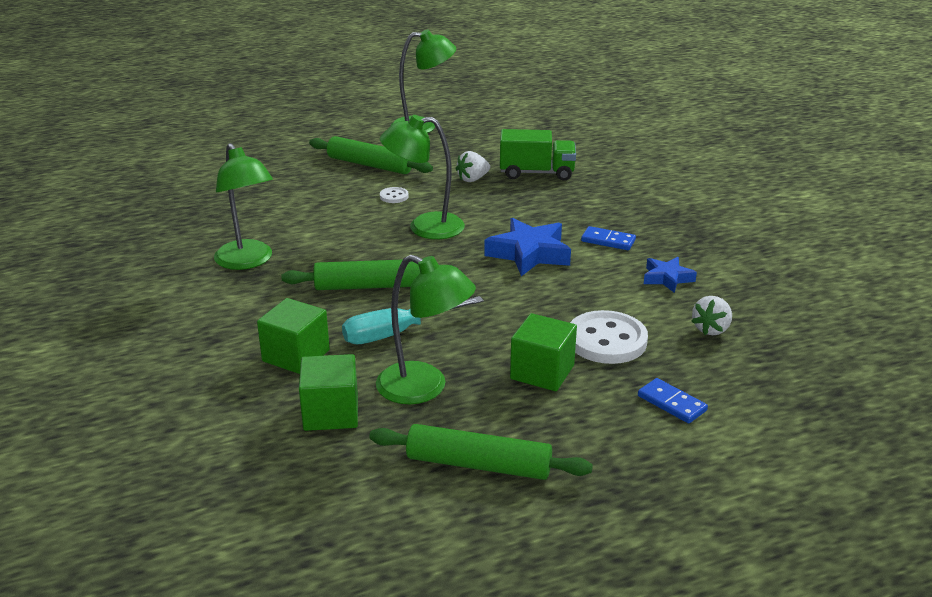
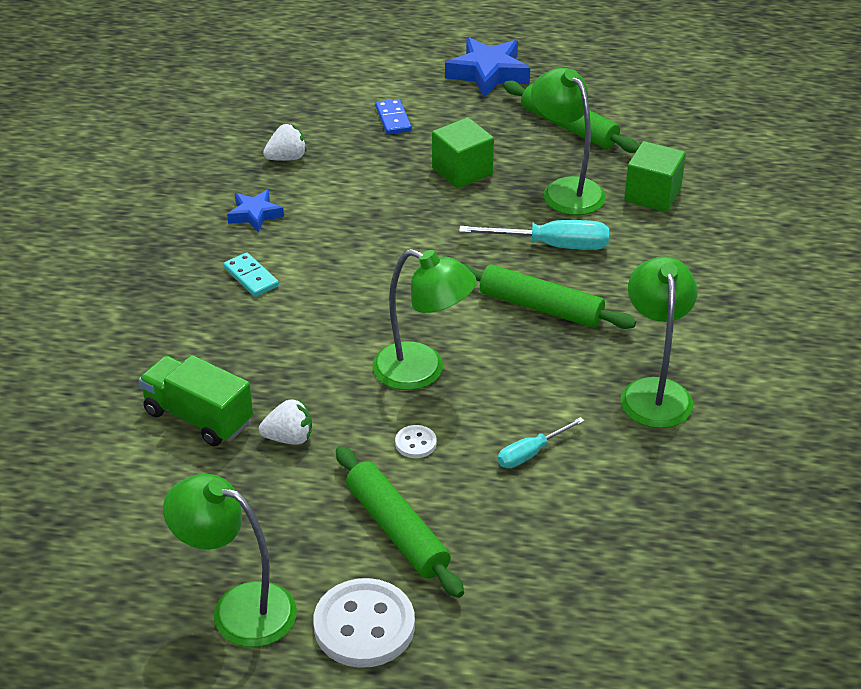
camera: 150 degrees left, 10 degrees up
(296, 356) = (656, 254): green cube -> none
(316, 211) = (531, 453): none -> turquoise screwdriver
(529, 254) = (348, 290): blue star -> blue star (488, 73)
(606, 340) = (382, 178): white button -> white button (364, 626)
(608, 241) = (251, 277): blue domino -> turquoise domino

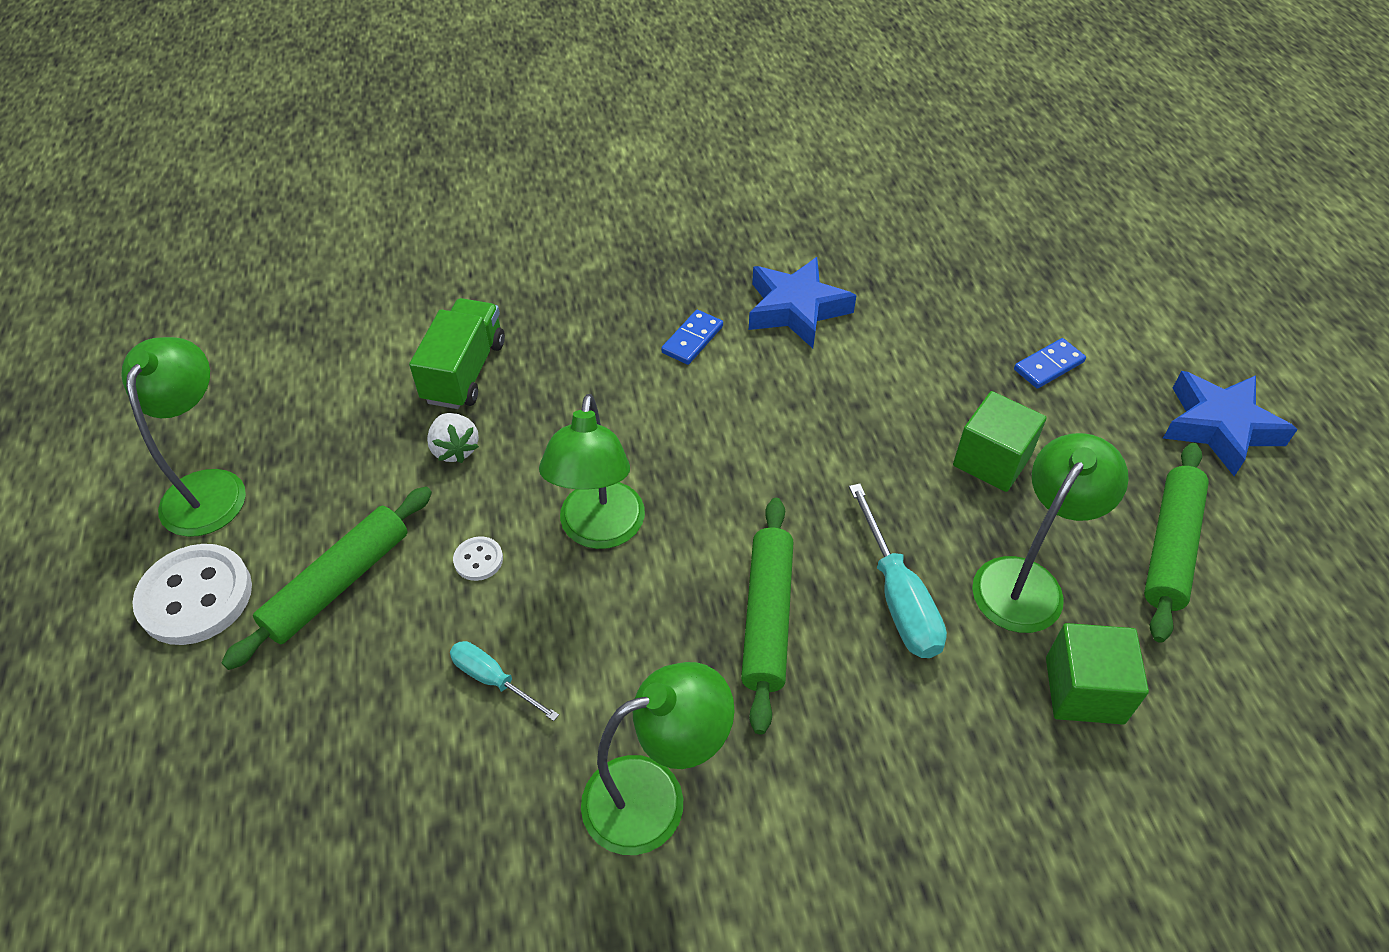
camera: 70 degrees right, 10 degrees up
(251, 277) = (692, 339): turquoise domino -> blue domino
(255, 214) = (796, 309): blue star -> blue star, size x1.70
(287, 158) = (910, 301): white strawberry -> none

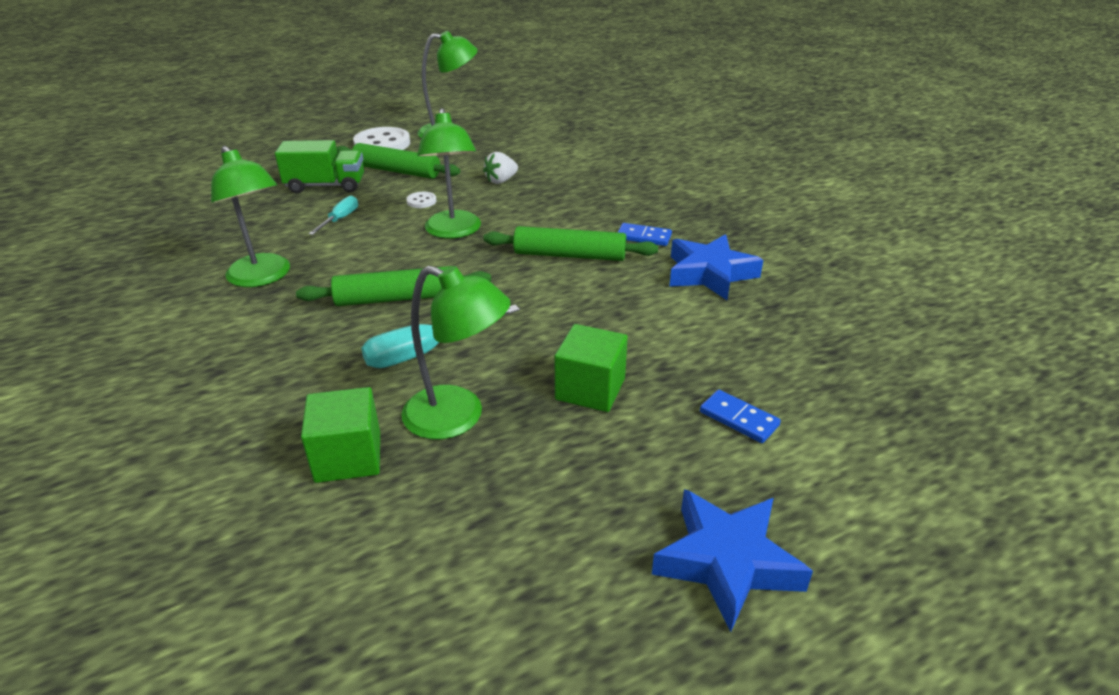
camera: 75 degrees right, 15 degrees down
(464, 372) = (564, 172): green truck -> green truck (326, 186)
(599, 531) = (453, 231): green lamp -> green lamp turned 90 degrees counterclockwise
(1170, 547) = (525, 515): green rolling pin -> green rolling pin (569, 255)

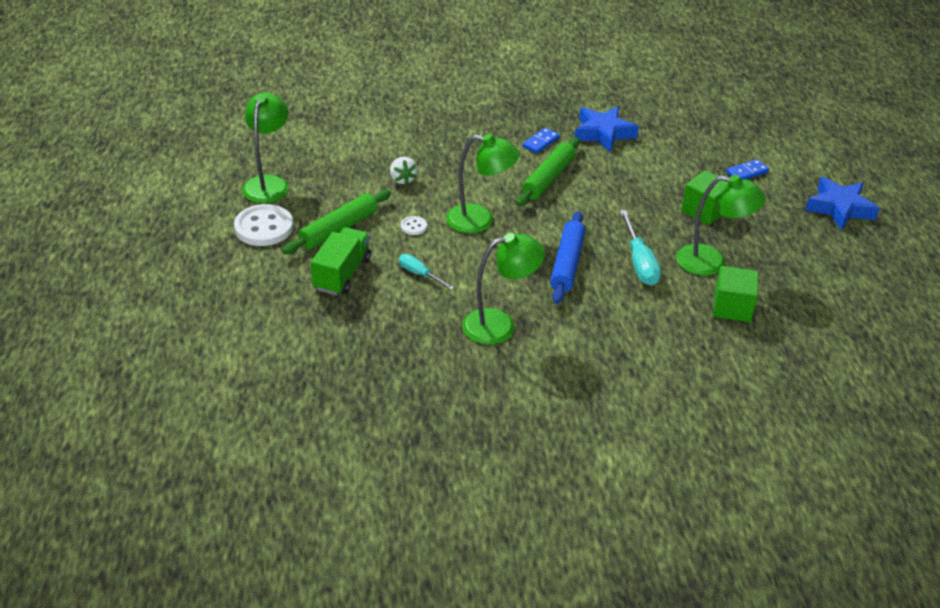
camera: 70 degrees left, 5 degrees up
(397, 298) = (567, 264): green rolling pin -> blue rolling pin
(458, 417) = (711, 262): green lamp -> green lamp turned 60 degrees clockwise

